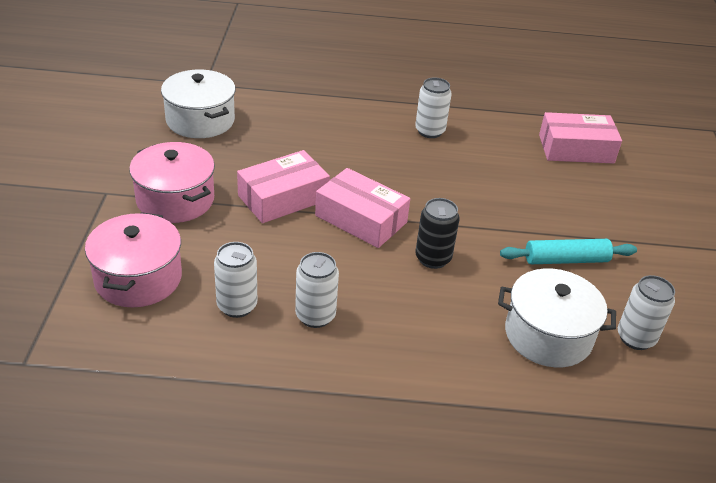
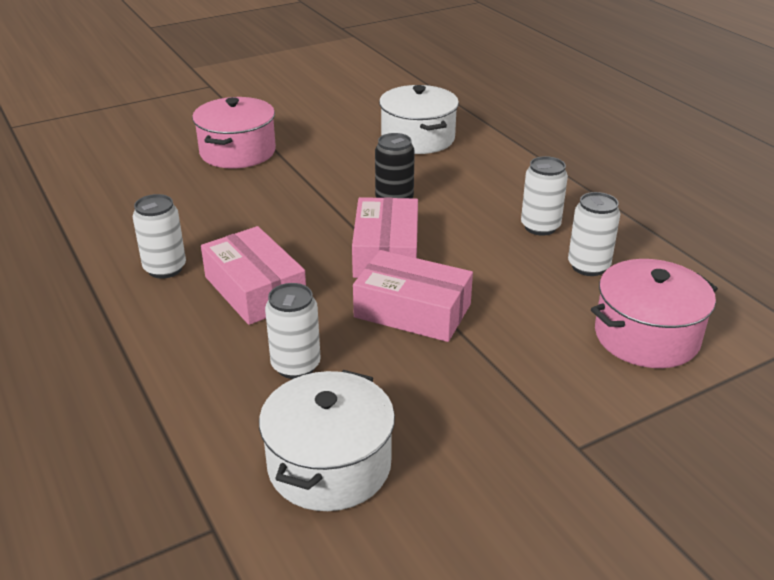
camera: 120 degrees left, 5 degrees down
(175, 200) = (514, 383): pink pot -> pink pot (237, 152)
(566, 260) = (317, 149): turquoise rolling pin -> none
(576, 149) = (119, 180): pink box -> pink box (255, 289)
(635, 338) = (376, 112): white can -> white can (296, 366)

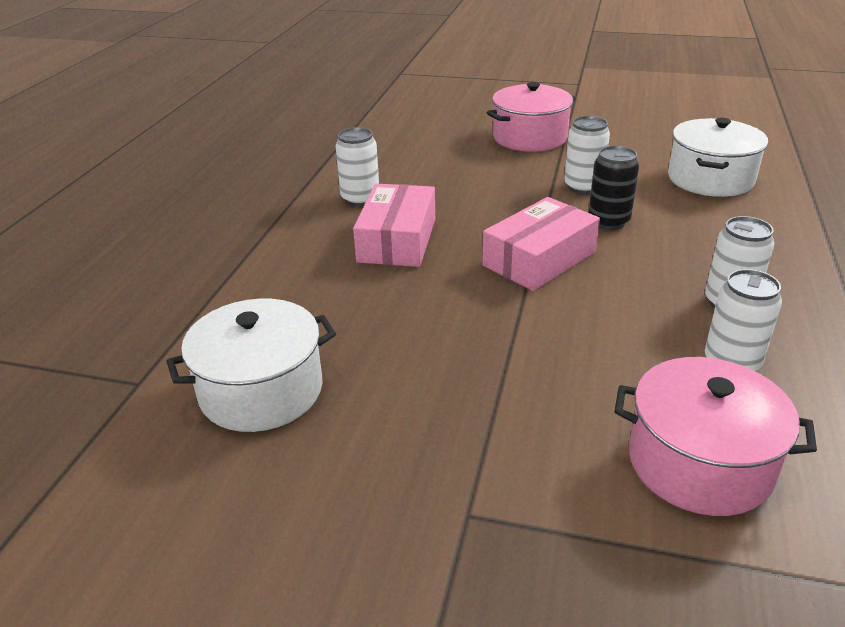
camera: 45 degrees right, 0 degrees up
(296, 366) = (344, 307): white can -> white can (583, 187)
(412, 311) = (493, 314): pink box -> none

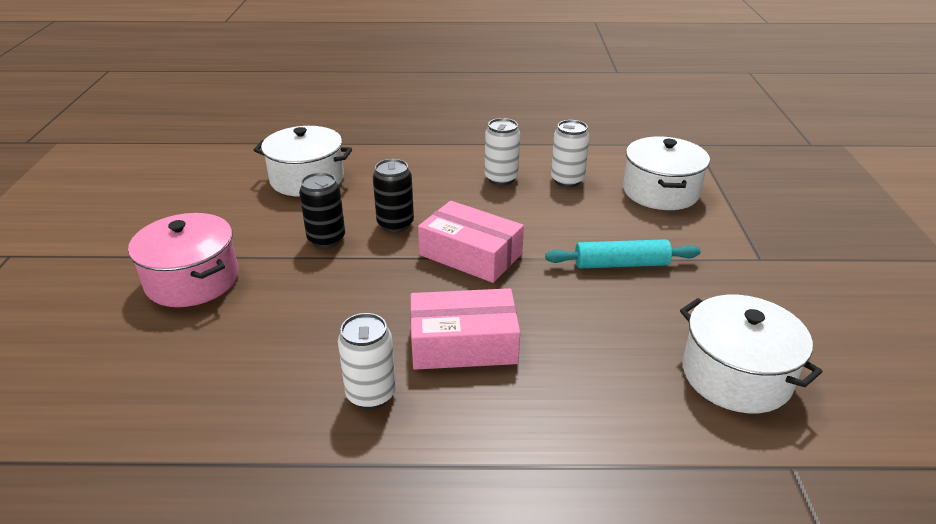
camera: 105 degrees left, 0 degrees up
(492, 361) = (621, 264): none -> turquoise rolling pin
(583, 187) = (326, 239): white can -> black can
(699, 463) = (660, 192): pink pot -> white pot

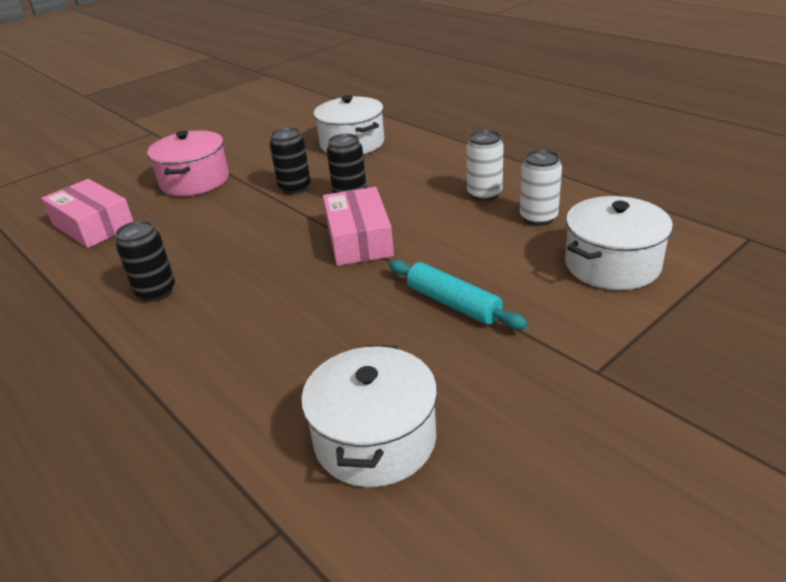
camera: 50 degrees right, 0 degrees up
(371, 394) = (156, 292): white can -> black can
(463, 343) = (248, 293): pink box -> pink box (93, 225)

